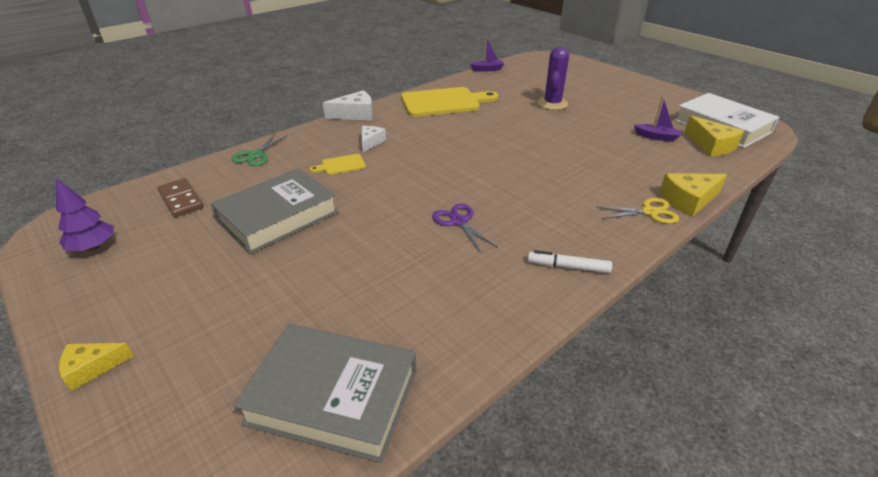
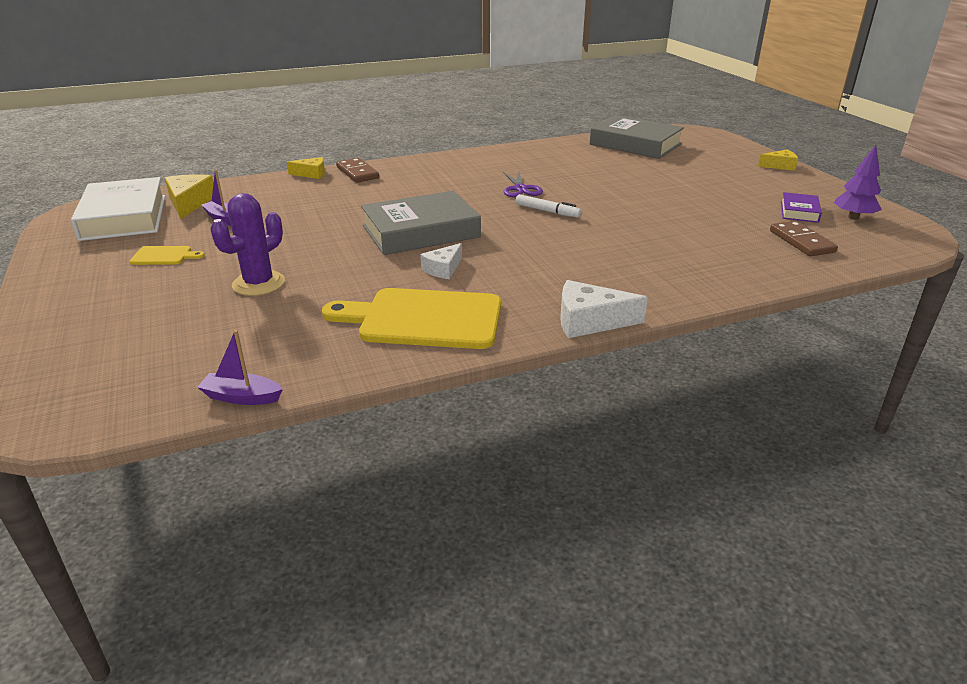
camera: 160 degrees left, 5 degrees down
(150, 245) = (799, 212): none -> purple book
(255, 155) = (739, 277): green scissors -> none
(278, 216) = (687, 214): grey book -> grey book (421, 231)
(341, 165) = (622, 248): yellow cutting board -> yellow cutting board (164, 256)
(371, 142) = (577, 270): white cheese -> white cheese (443, 269)
(568, 267) = (463, 160): white marker -> white marker (547, 211)
(649, 212) = (357, 173): yellow scissors -> brown domino
(688, 200) = (311, 174): yellow cheese -> yellow cheese, size x0.65

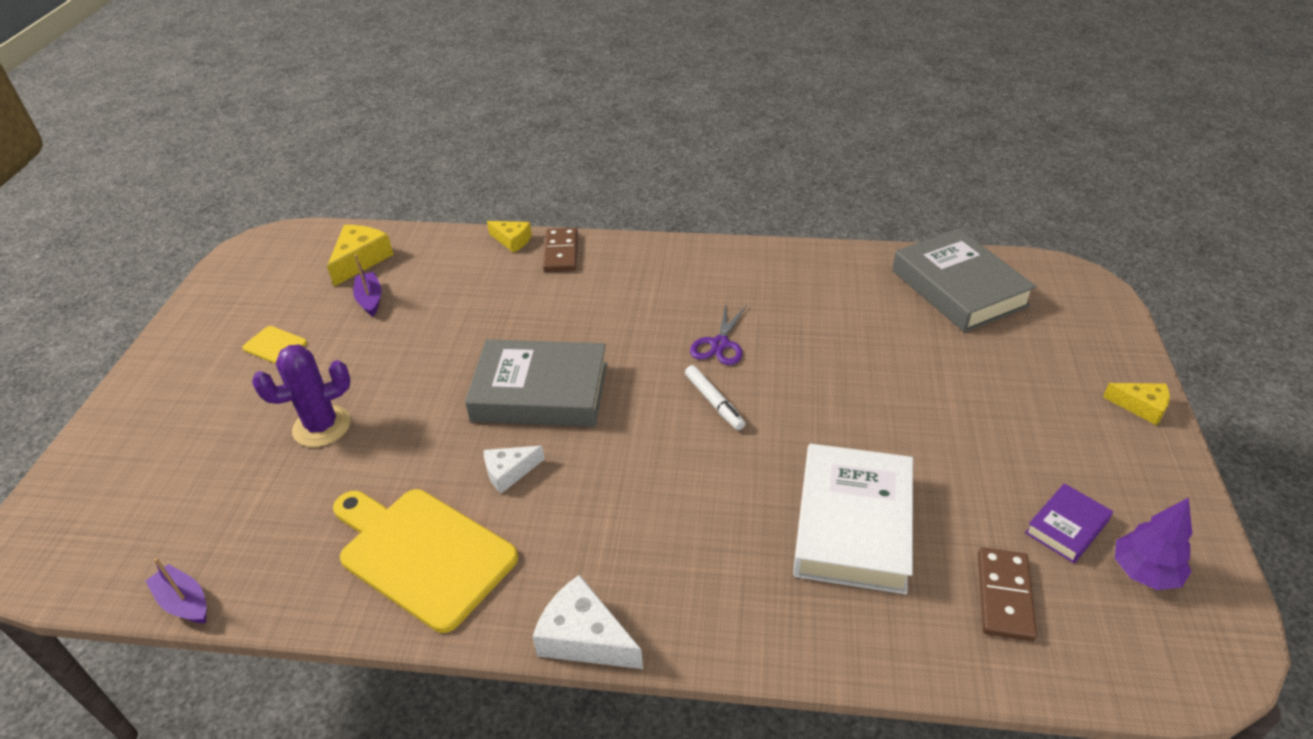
camera: 30 degrees right, 10 degrees up
(124, 217) = (290, 267): white book -> white book (853, 525)

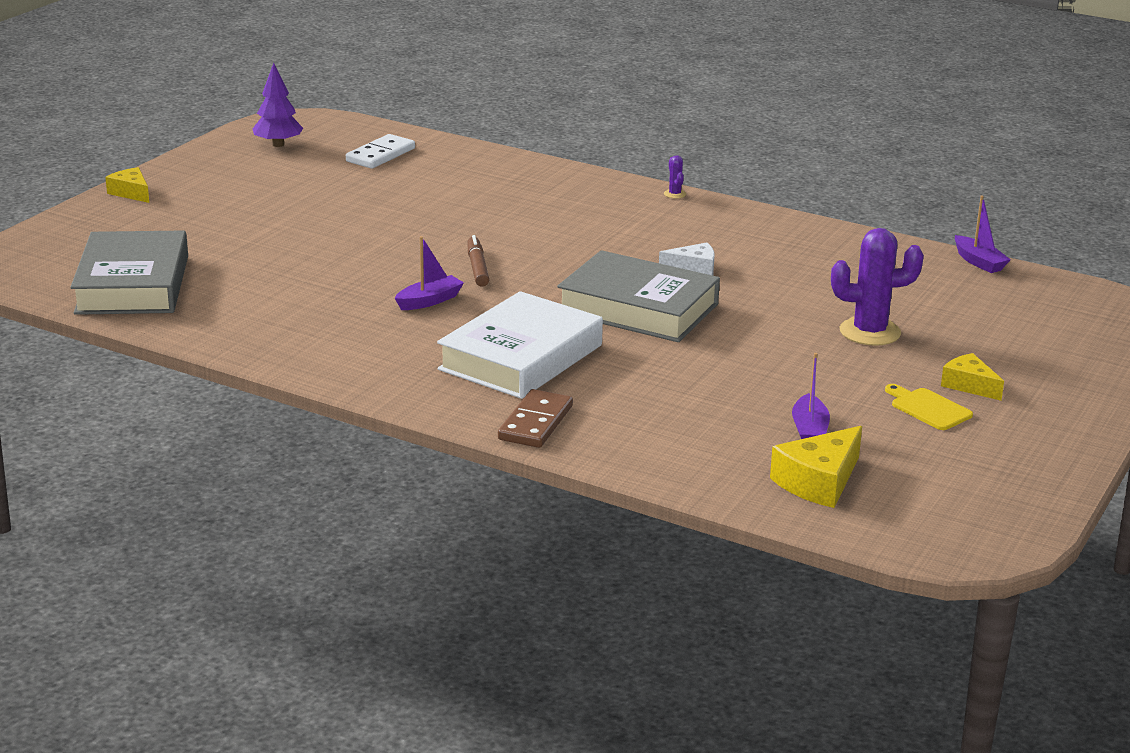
camera: 160 degrees left, 15 degrees down
(422, 553) = (782, 246): yellow cutting board -> none
(512, 240) = (592, 454): yellow cheese -> yellow cheese (969, 385)
(584, 637) = (674, 194): white cheese -> purple cactus
(714, 402) = (477, 268): white marker -> brown marker
(720, 344) = (429, 301): purple scissors -> purple boat
(853, 525) = (441, 194): white book -> white book (521, 357)
(1004, 596) = (380, 155): brown domino -> white domino
(1066, 527) = (294, 165): purple book -> none

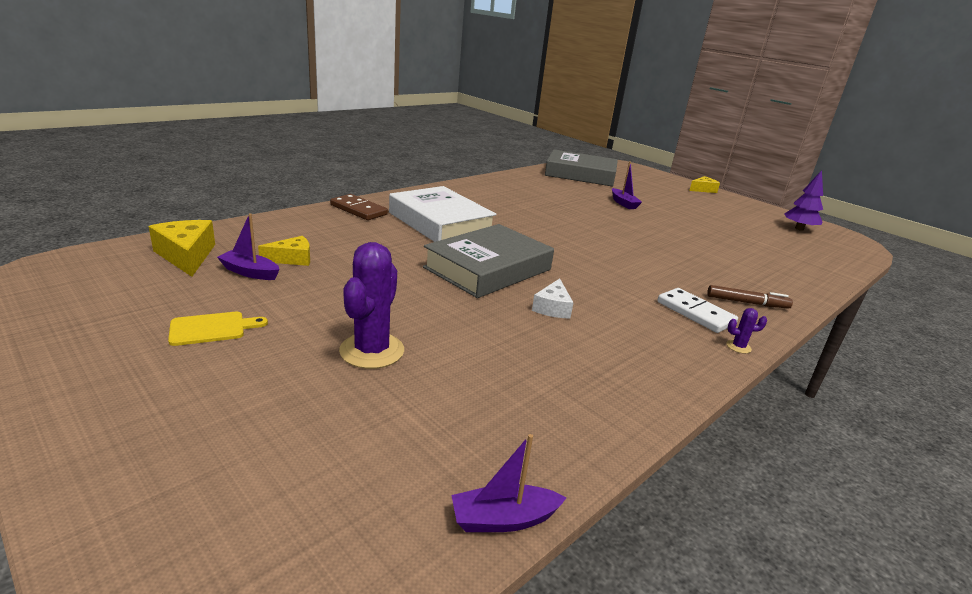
camera: 105 degrees right, 0 degrees up
(380, 155) = (793, 251): white domino -> white domino (695, 313)
(429, 301) = (533, 219): purple boat -> purple boat (623, 203)
(477, 268) = (579, 239): brown marker -> brown marker (747, 303)
(969, 385) = (219, 366): yellow cheese -> yellow cheese (292, 259)

